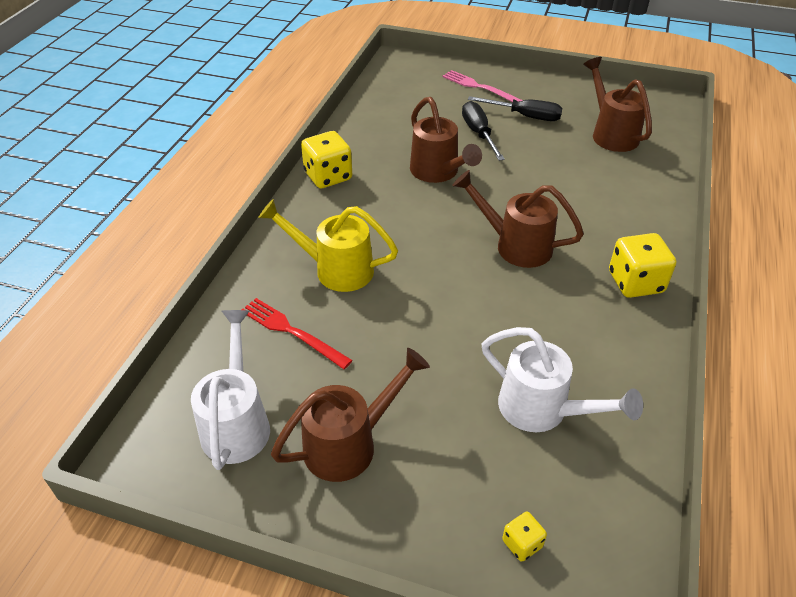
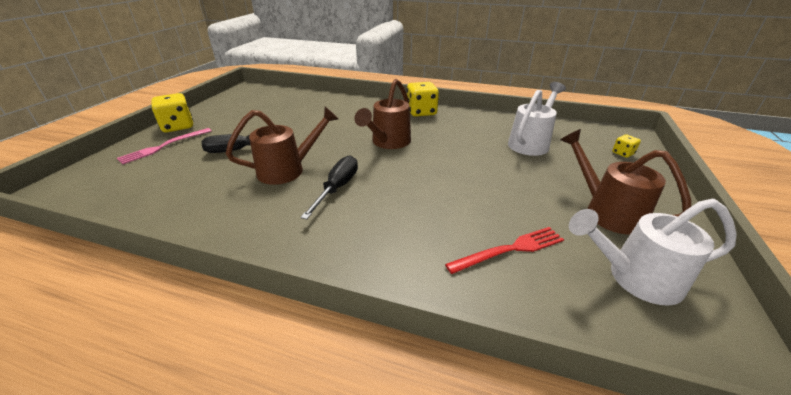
camera: 90 degrees left, 10 degrees down
(292, 332) = (510, 250): red fork -> red fork turned 150 degrees counterclockwise
(328, 176) = (264, 237): yellow dice -> yellow dice (178, 126)
(336, 269) = (420, 225): yellow watering can -> none
(525, 116) = (228, 130): black screwdriver -> black screwdriver (337, 188)
(611, 134) = (273, 105): brown watering can -> none

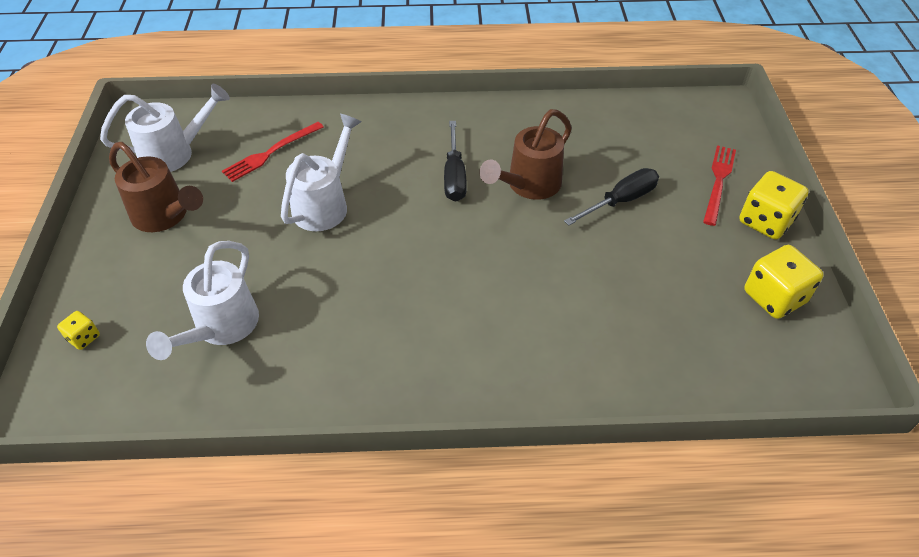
camera: 160 degrees right, 15 degrees up
(164, 146) = (718, 181): pink fork -> red fork
(388, 142) = (438, 269): brown watering can -> none
(421, 112) = (420, 380): yellow dice -> yellow dice (774, 297)
(457, 190) = (324, 204): none -> white watering can

